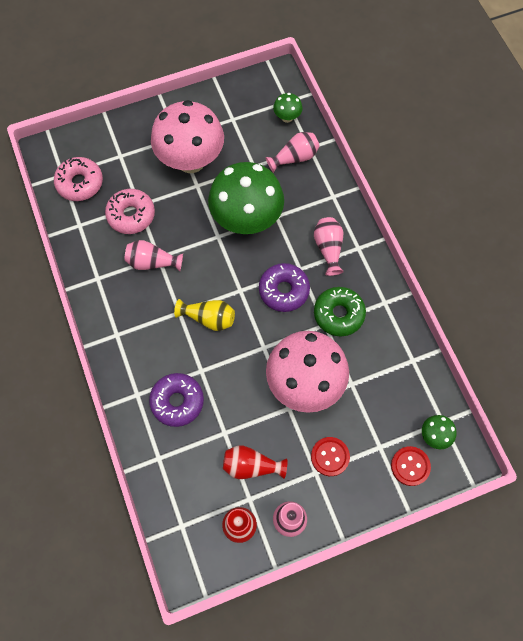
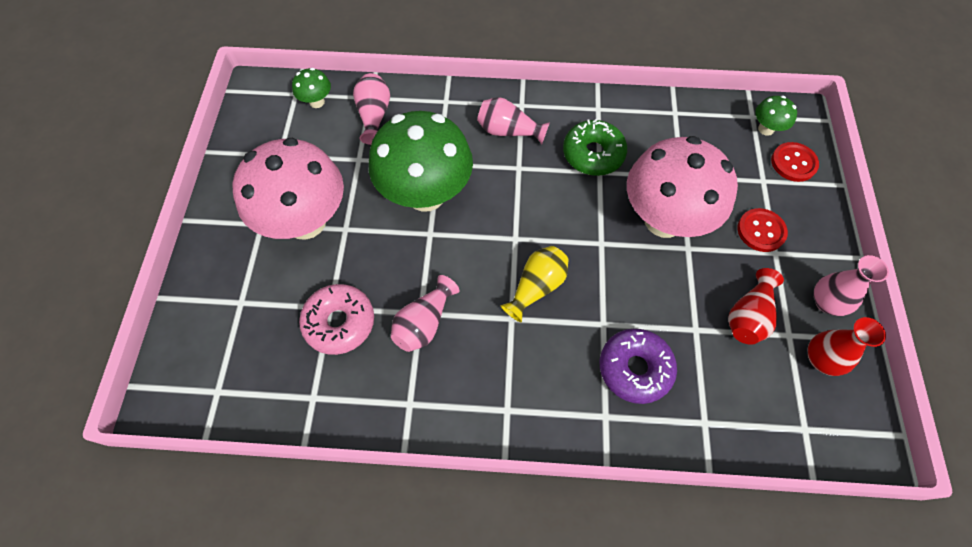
camera: 65 degrees left, 5 degrees down
(80, 183) = (247, 371): pink donut -> none
(284, 290) = (538, 194): purple donut -> none

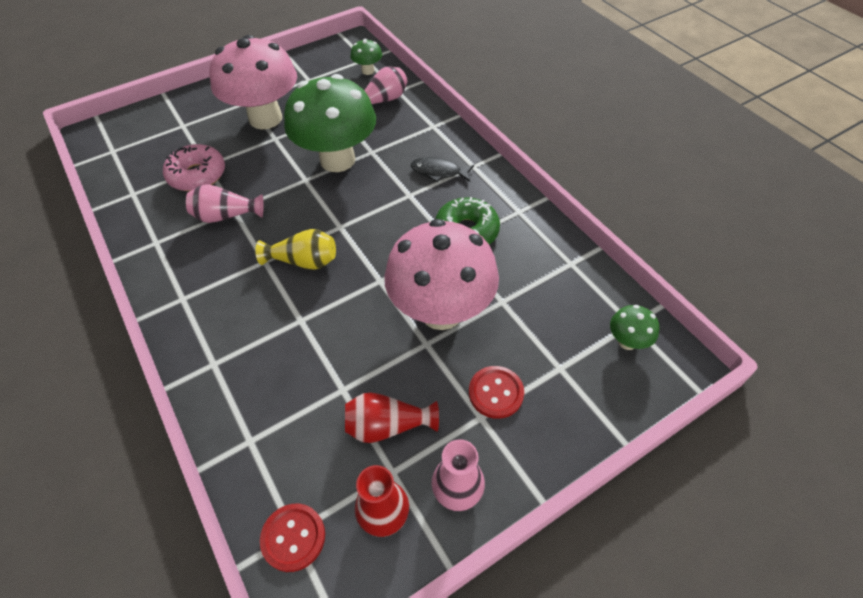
camera: 55 degrees right, 10 degrees down
(508, 131) = (439, 172): pink vase -> black fish
(635, 369) = (271, 362): purple donut -> none
(793, 163) = (608, 384): red button -> red button (293, 537)

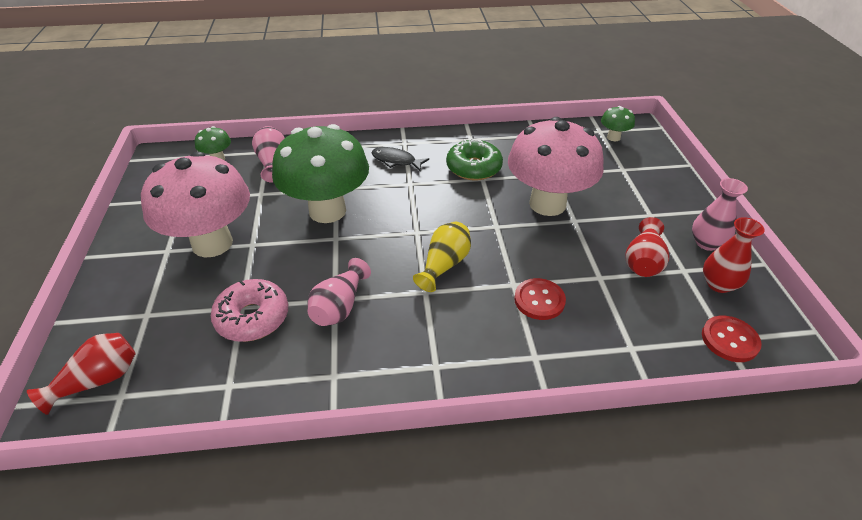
camera: 65 degrees left, 10 degrees down
(121, 135) = (98, 380): none -> red vase
(439, 172) = (396, 161): black fish -> black fish turned 75 degrees clockwise
(496, 393) = (633, 202): red button -> red button (539, 300)

